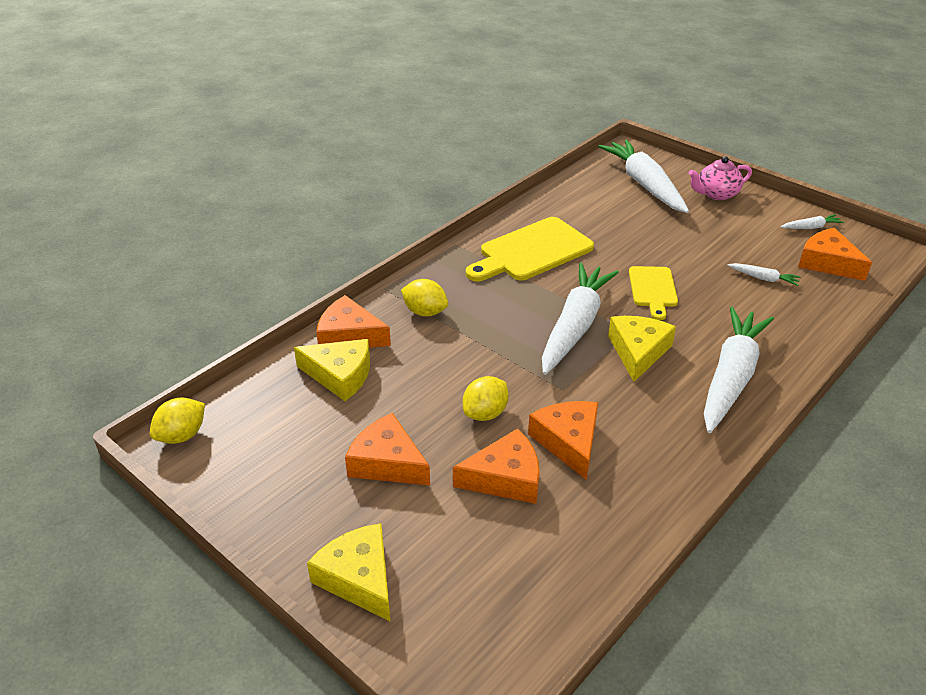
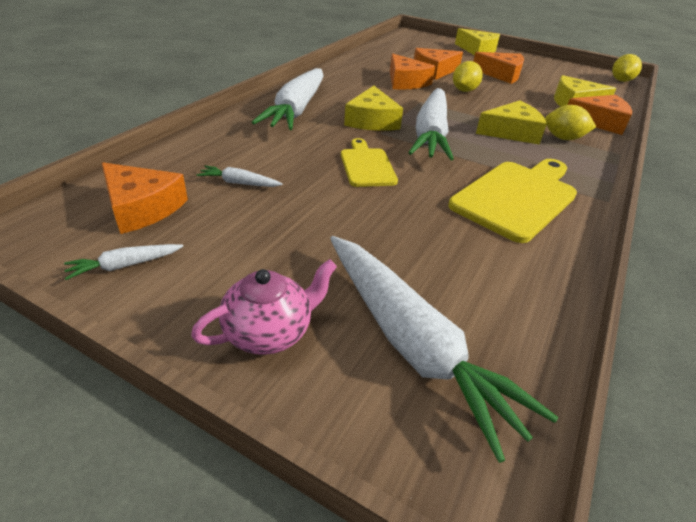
camera: 165 degrees right, 0 degrees up
(478, 324) = (511, 132): none -> yellow cheese

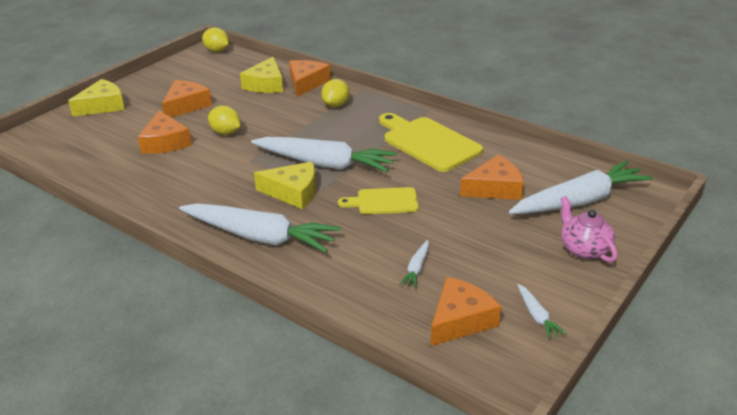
camera: 80 degrees left, 5 degrees down
(405, 82) = (194, 163): orange cheese -> orange cheese (494, 188)
(511, 132) = (323, 125): yellow cheese -> none

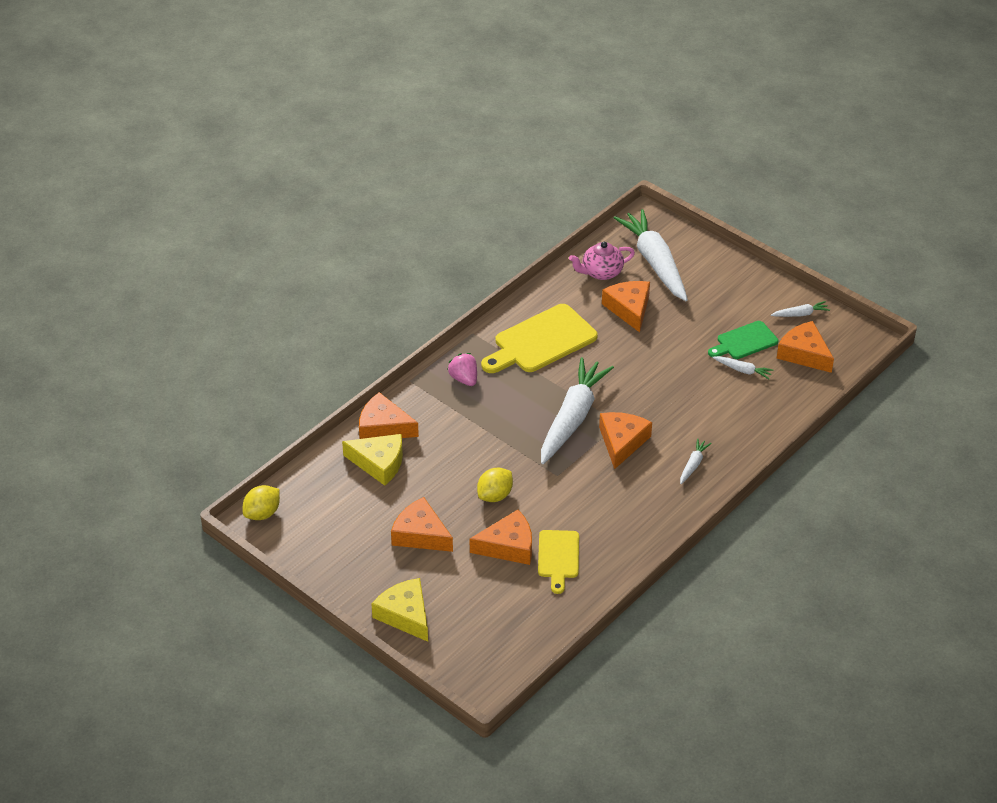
camera: 85 degrees left, 10 degrees up
(260, 237) = (693, 464): white carrot -> white carrot, size x0.42
(293, 192) = (622, 442): yellow cheese -> orange cheese
(336, 105) = (446, 404): yellow lemon -> none
(369, 110) = (464, 379): none -> pink strawberry
(383, 202) = (644, 381): yellow cutting board -> yellow cutting board (558, 557)
(467, 269) = (744, 342): none -> green cutting board
(584, 249) = (721, 274): pink teapot -> pink teapot (601, 272)

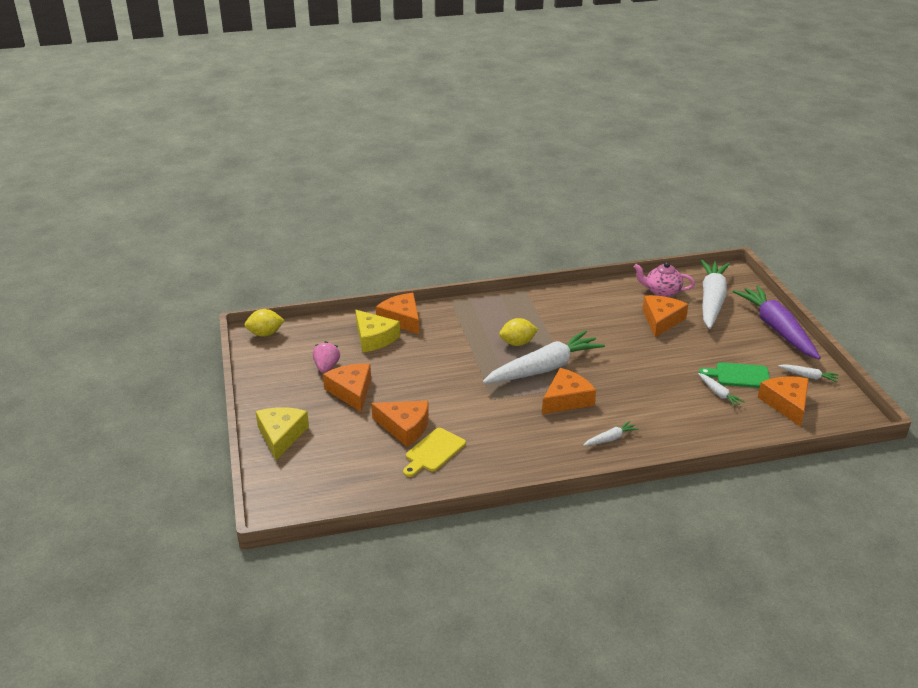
camera: 35 degrees right, 10 degrees down
(464, 379) = (489, 314): pink strawberry -> pink strawberry (326, 367)
(495, 495) = (431, 391): yellow lemon -> yellow lemon (517, 343)
(541, 341) = (571, 314): yellow cutting board -> none
(736, 271) = (776, 329): none -> purple carrot

